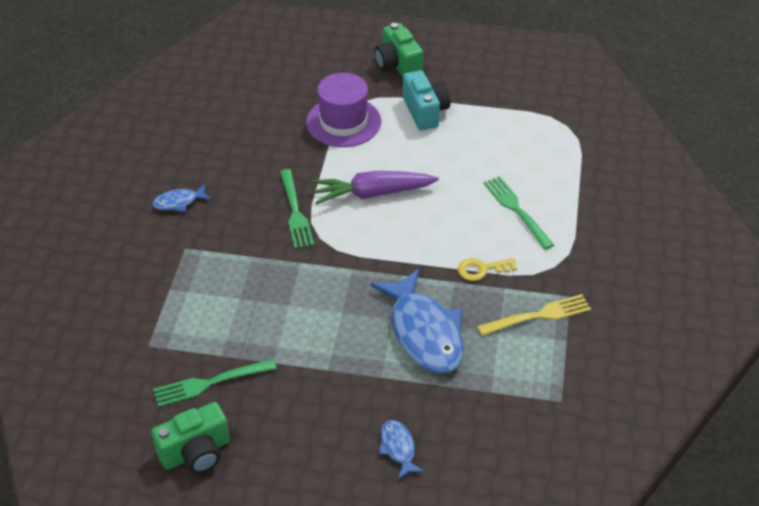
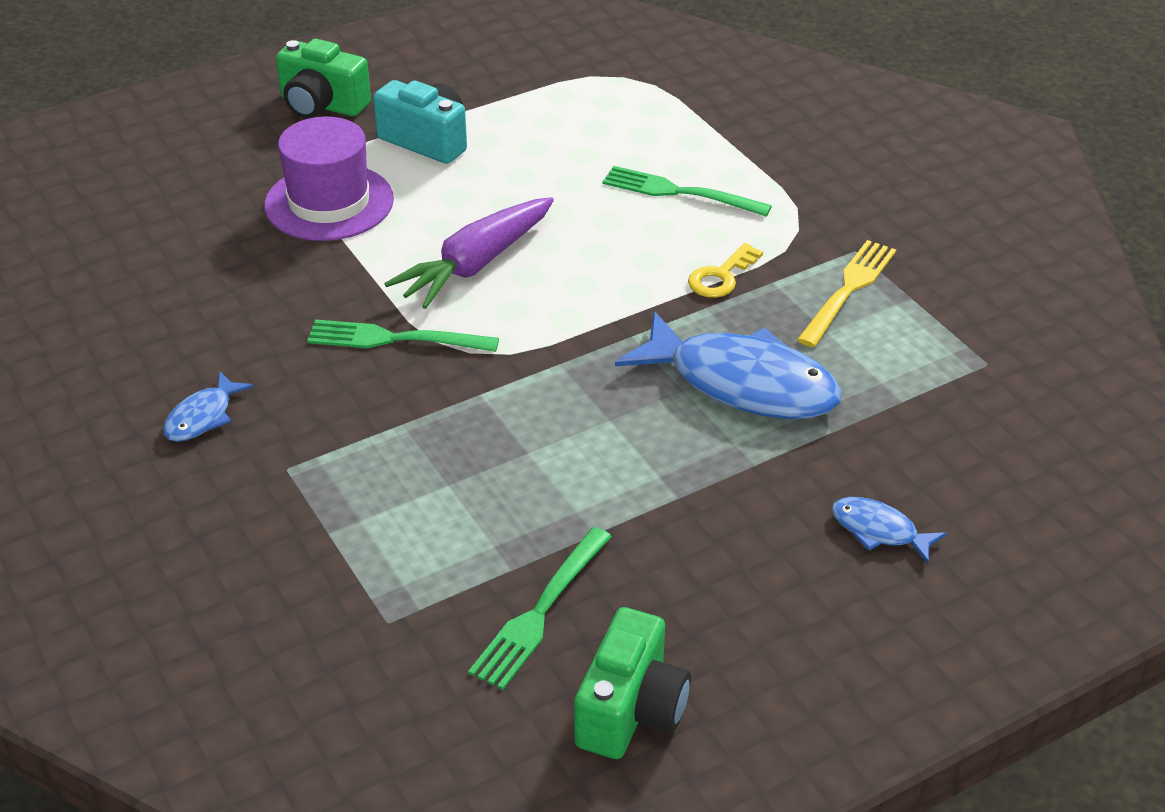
camera: 40 degrees left, 5 degrees down
(295, 212) = (395, 339): green fork -> green fork turned 150 degrees clockwise

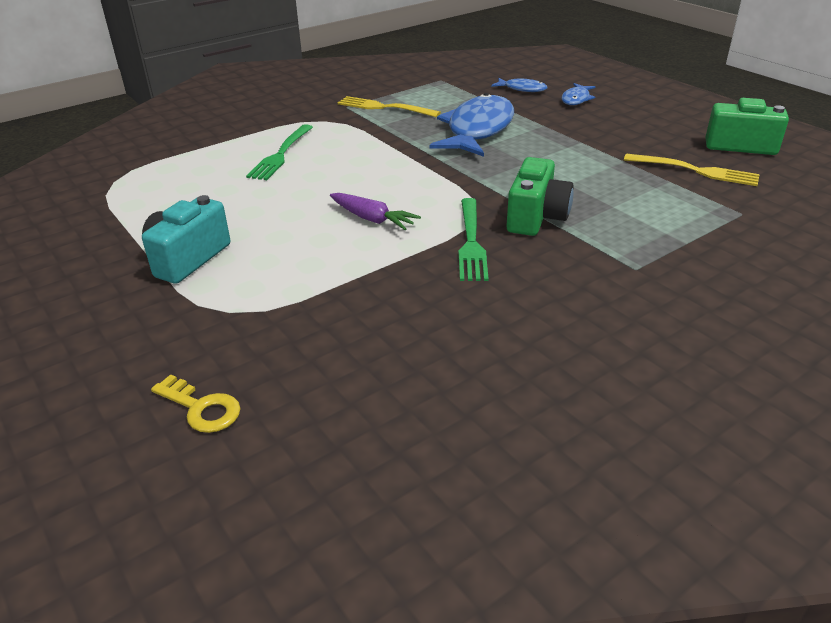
camera: 95 degrees left, 5 degrees down
(203, 417) = (601, 318): blue fish -> blue fish (522, 89)
(322, 105) = (99, 328): green camera -> green camera (536, 217)
(329, 202) = (283, 298): purple hat -> none
(475, 265) = (372, 219): purple carrot -> purple carrot, size x0.63
(540, 612) = (695, 171): green fork -> yellow fork
(721, 276) = (376, 139): yellow key -> yellow key (201, 408)

